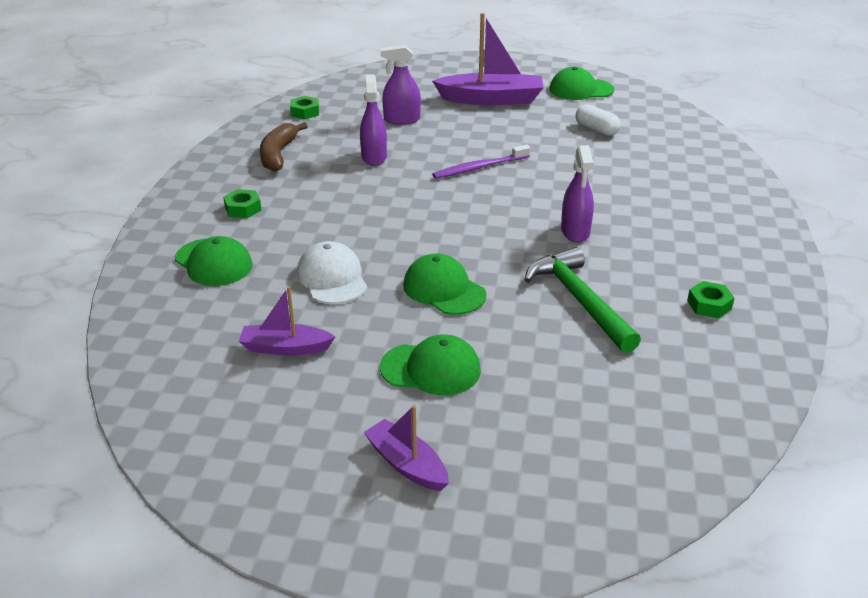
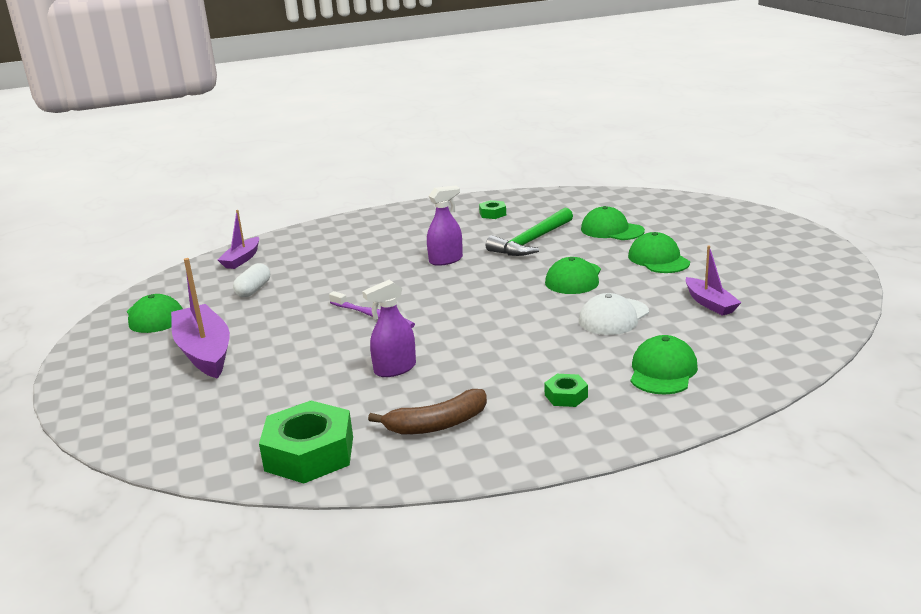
camera: 115 degrees left, 10 degrees down
(305, 112) = (309, 453): green nut -> green nut, size x2.08
(401, 120) = (291, 384): purple spray bottle -> none
(407, 464) = (738, 244): purple boat -> purple boat (242, 259)
(562, 376) = (612, 230): none -> green cap

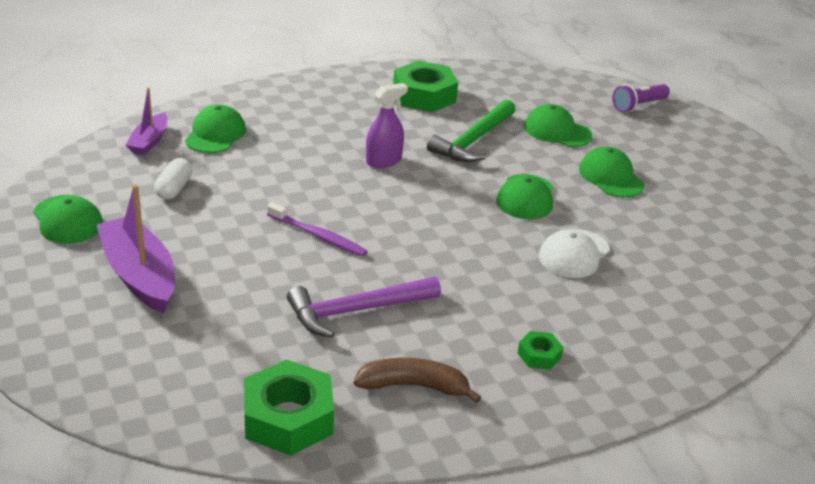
camera: 10 degrees left, 10 degrees up
(395, 369) = (356, 311): purple spray bottle -> purple hammer
(437, 424) = (414, 386): brown banana -> brown banana turned 150 degrees counterclockwise
(492, 214) = (424, 95): green nut -> green nut, size x2.08
(663, 371) = (631, 328): green cap -> green cap (215, 134)
(692, 208) = (638, 106): none -> purple flashlight
(710, 303) = (669, 242): purple boat -> none

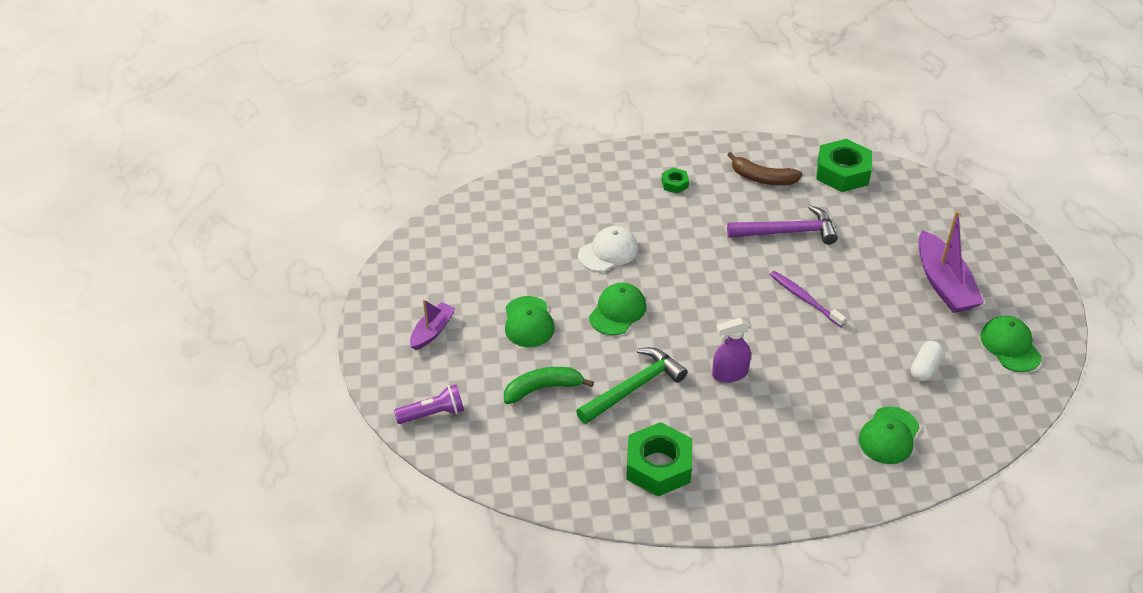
camera: 160 degrees left, 10 degrees up
(149, 141) = (954, 435): purple boat -> purple boat (432, 331)
(557, 131) = (543, 388): green cap -> green banana

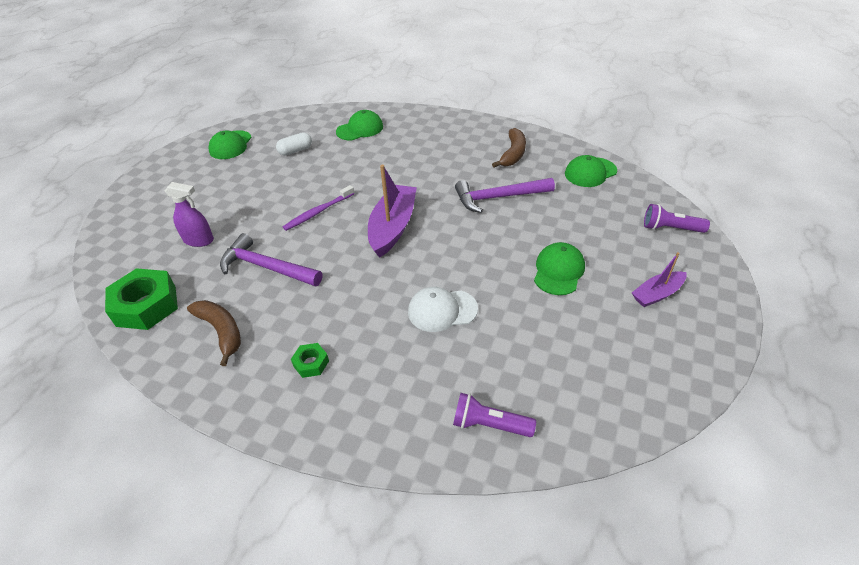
camera: 150 degrees left, 0 degrees up
(525, 195) = (489, 424): none -> purple flashlight
(543, 388) = (570, 218): green banana -> none
(617, 311) = (472, 253): green cap -> green cap (590, 172)
(634, 387) = (498, 197): green hammer -> purple hammer
(658, 466) = (513, 154): green nut -> brown banana
(730, 374) = (422, 185): purple spray bottle -> purple spray bottle (199, 240)
(804, 298) = (318, 212): purple toothbrush -> purple toothbrush turned 60 degrees clockwise
(943, 284) = (212, 189): purple boat -> purple boat (393, 227)

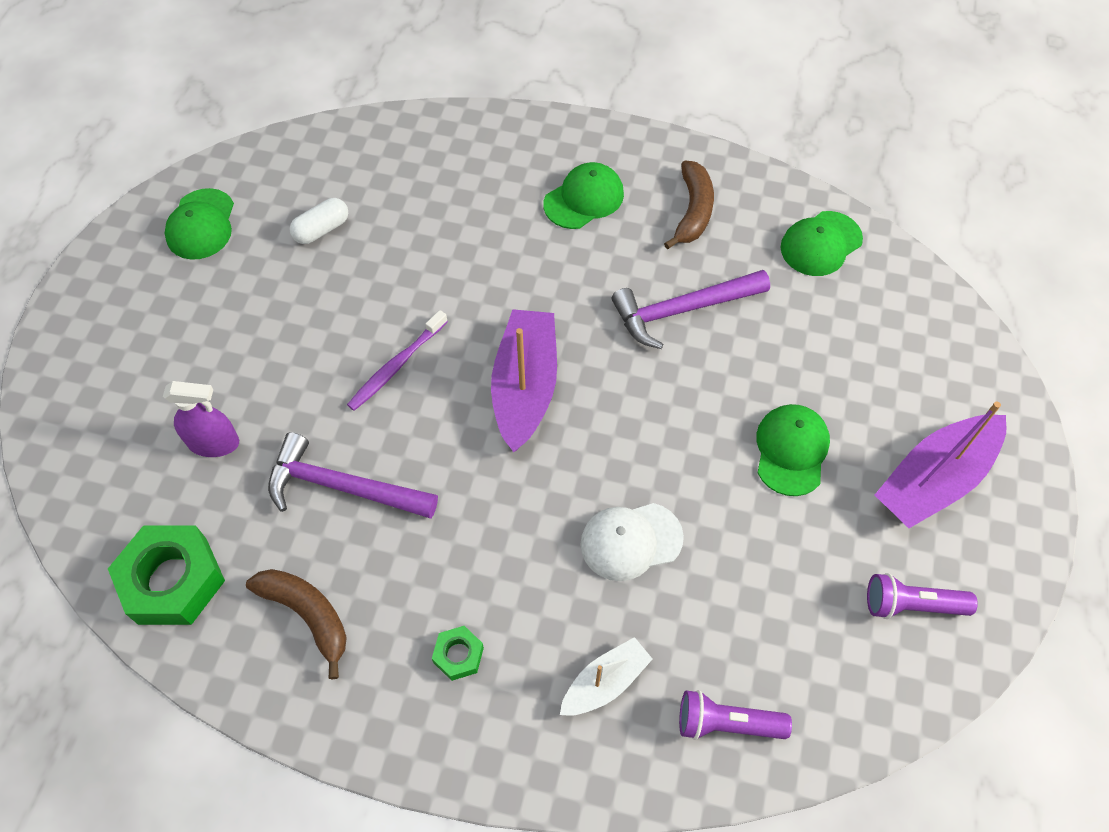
camera: 10 degrees left, 15 degrees up
(360, 129) = (423, 170): green cap -> green cap (584, 199)
(407, 389) = (605, 682): none -> white boat
(657, 294) = (934, 479): purple boat -> purple boat, size x1.74
(670, 228) = (948, 352): purple flashlight -> purple flashlight (911, 605)

